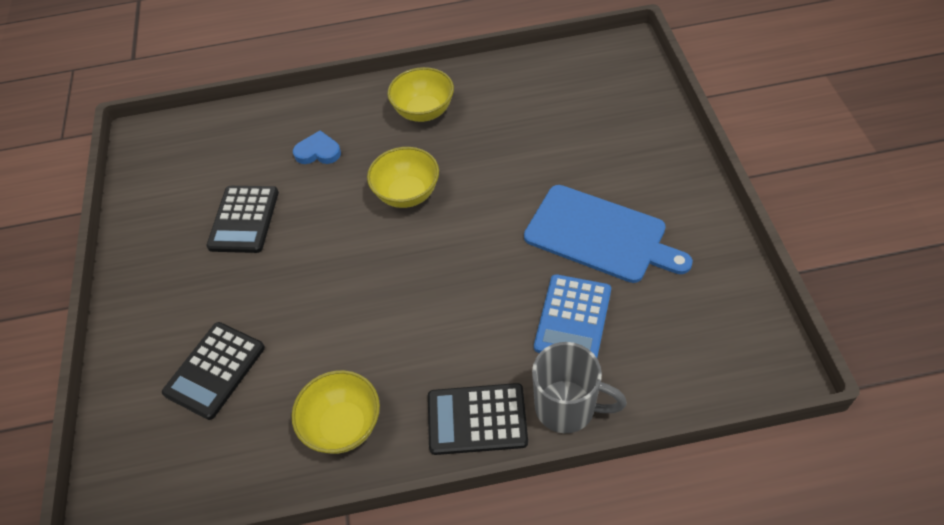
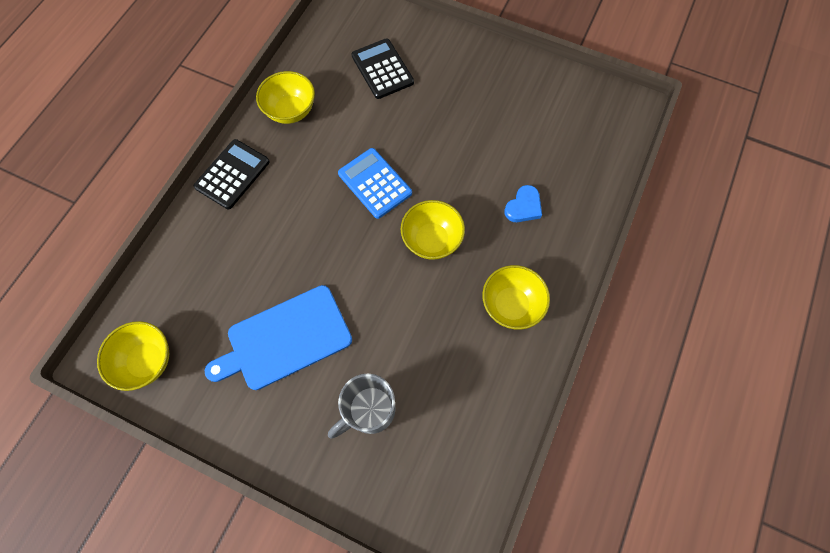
camera: 120 degrees right, 15 degrees up
(244, 219) = (491, 132): black calculator -> none
(567, 407) = (194, 224): grey mug -> grey mug (369, 410)
(573, 319) = (242, 270): blue calculator -> blue calculator (374, 183)
(732, 326) = (147, 361): none -> yellow bowl

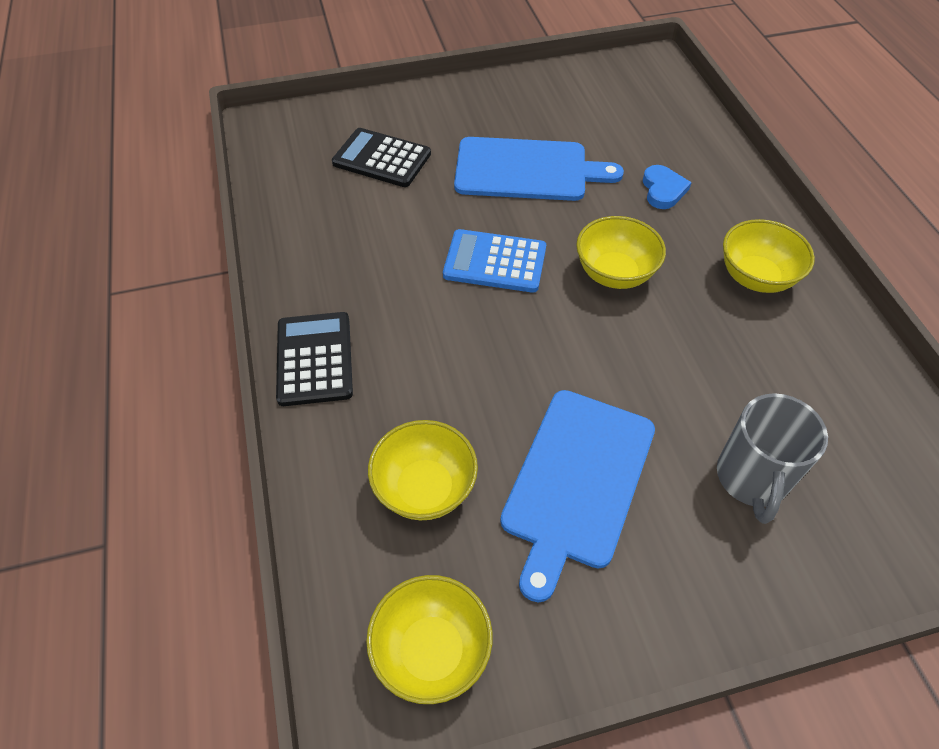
camera: 40 degrees left, 15 degrees down
(291, 111) = (318, 253): yellow bowl -> yellow bowl (425, 488)
(456, 134) = (527, 170): none -> blue cutting board

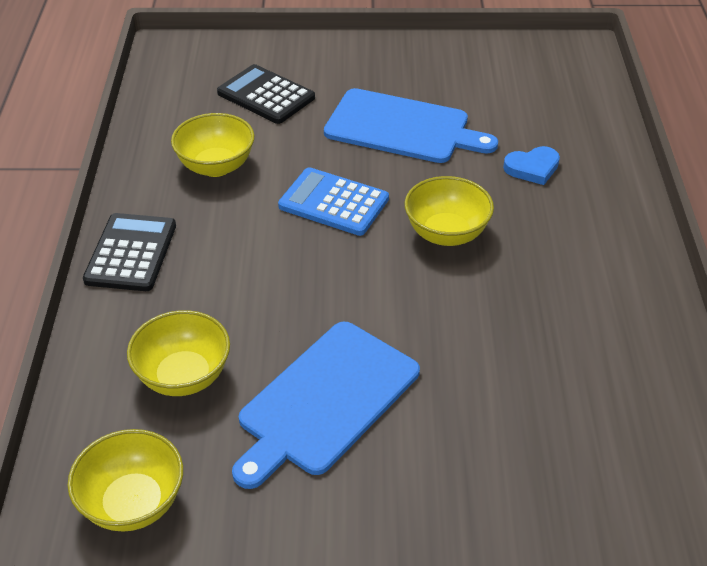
camera: 15 degrees right, 10 degrees down
(663, 190) = (532, 168): blue heart -> blue heart turned 60 degrees clockwise
(751, 479) = (496, 435): grey mug -> none
(755, 277) = (590, 263): yellow bowl -> yellow bowl (216, 166)

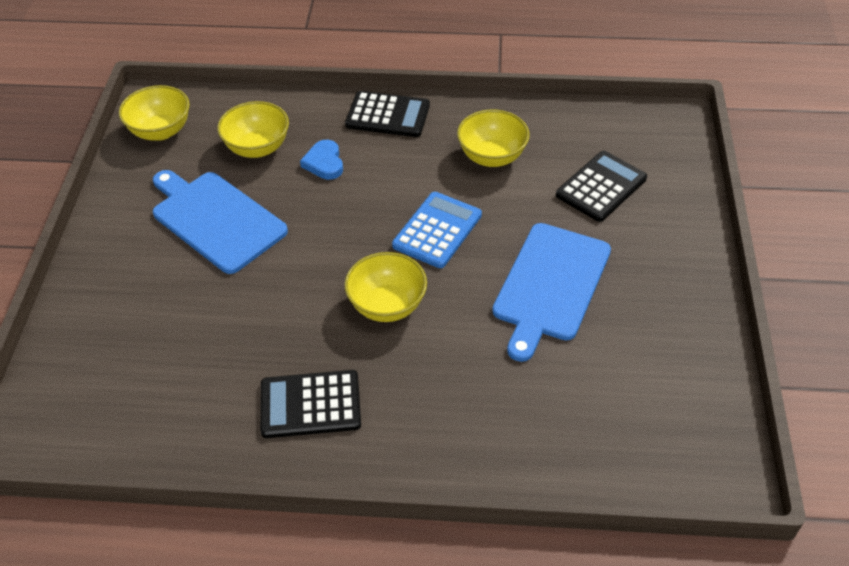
camera: 95 degrees right, 5 degrees up
(532, 168) = (480, 386): blue heart -> blue heart (324, 163)
(587, 279) = (310, 405): none -> black calculator

